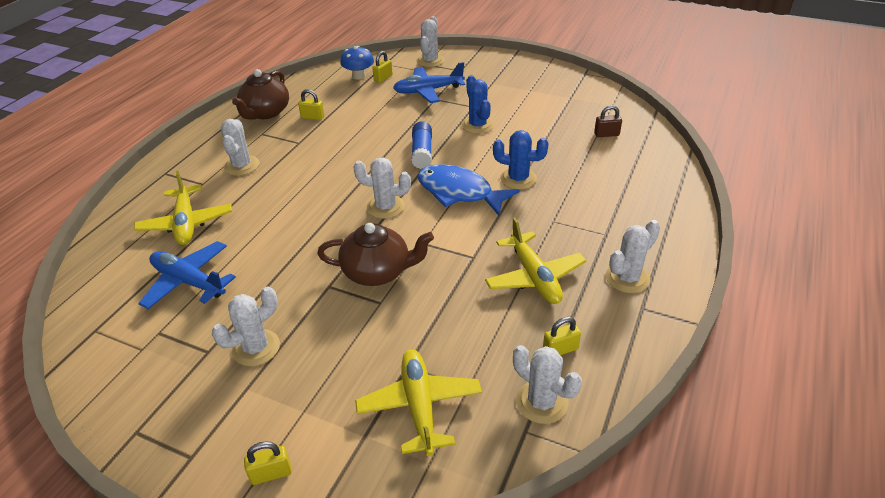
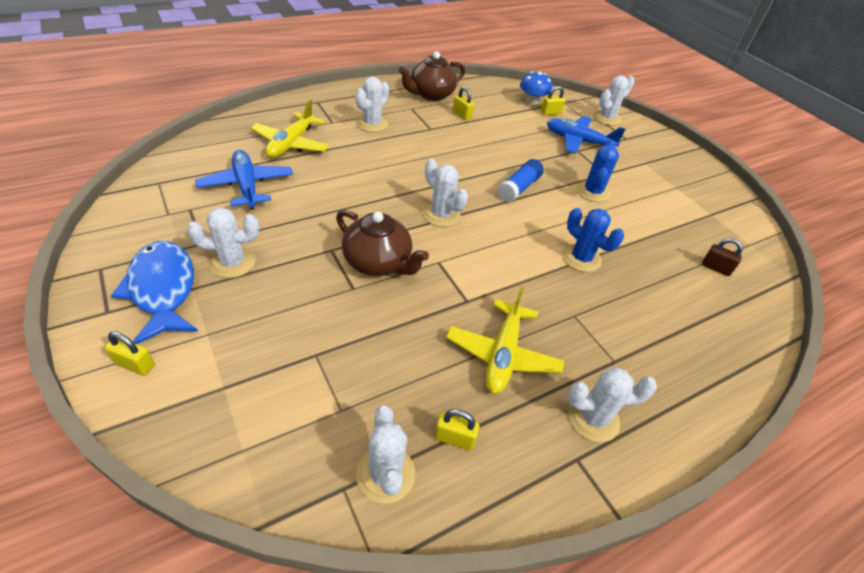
camera: 30 degrees right, 5 degrees up
(419, 406) = (287, 396): yellow plane -> none
(459, 192) = (515, 239): blue fish -> blue fish (163, 290)

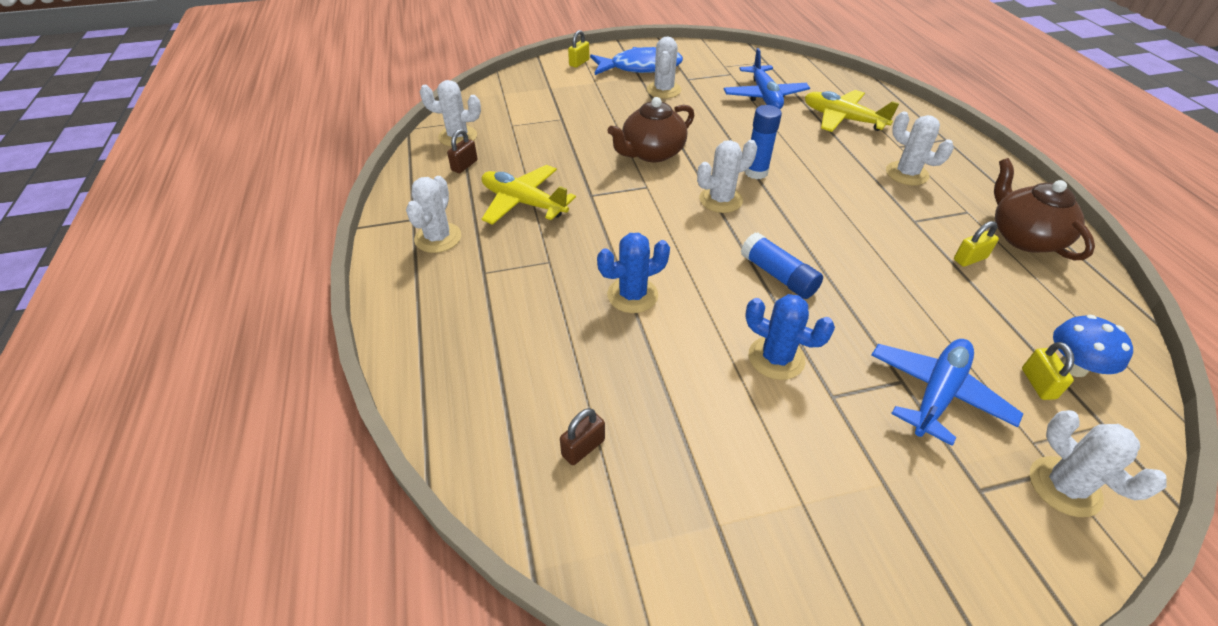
camera: 110 degrees right, 0 degrees up
(247, 186) = (764, 96): blue plane -> blue plane turned 90 degrees clockwise
(392, 195) = (756, 172): none -> blue glue stick
(454, 438) = (464, 165): yellow padlock -> brown padlock

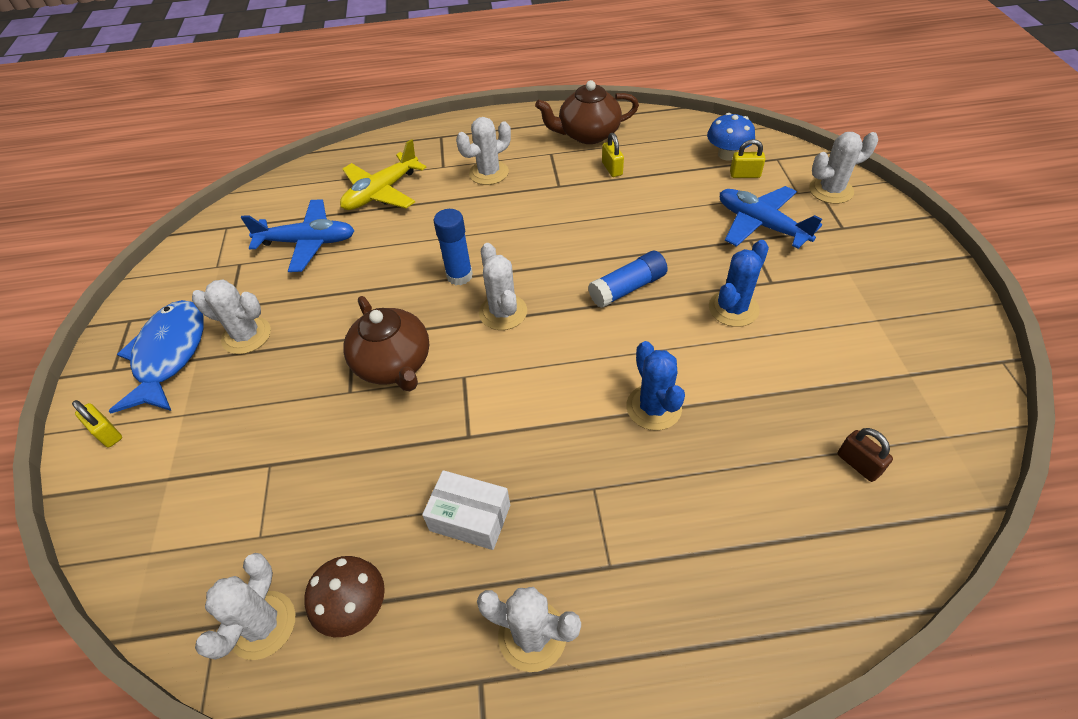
camera: 80 degrees left, 5 degrees up
(464, 165) = (355, 607): brown padlock -> brown mushroom
(523, 203) = (470, 518): yellow plane -> white box

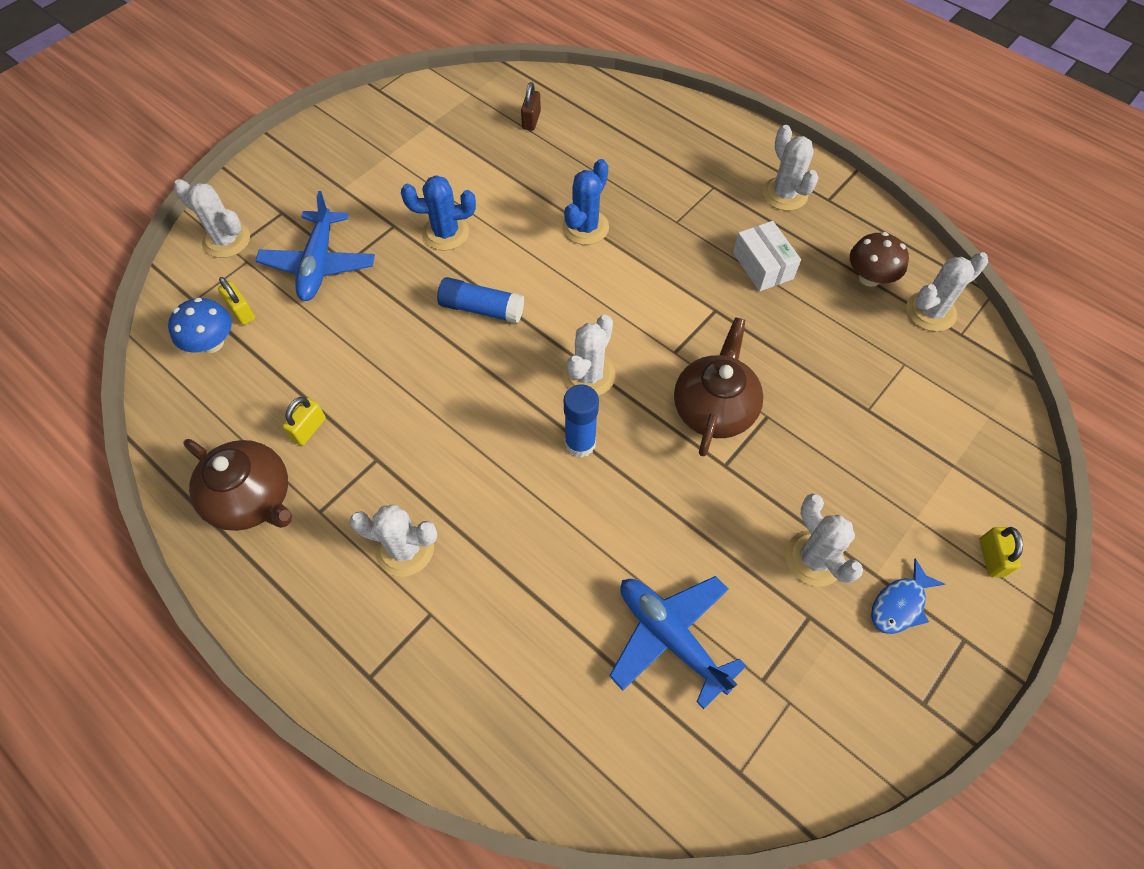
camera: 135 degrees left, 10 degrees up
(169, 355) = (900, 604): blue fish -> blue fish, size x0.53
(382, 192) = (530, 640): yellow plane -> none

